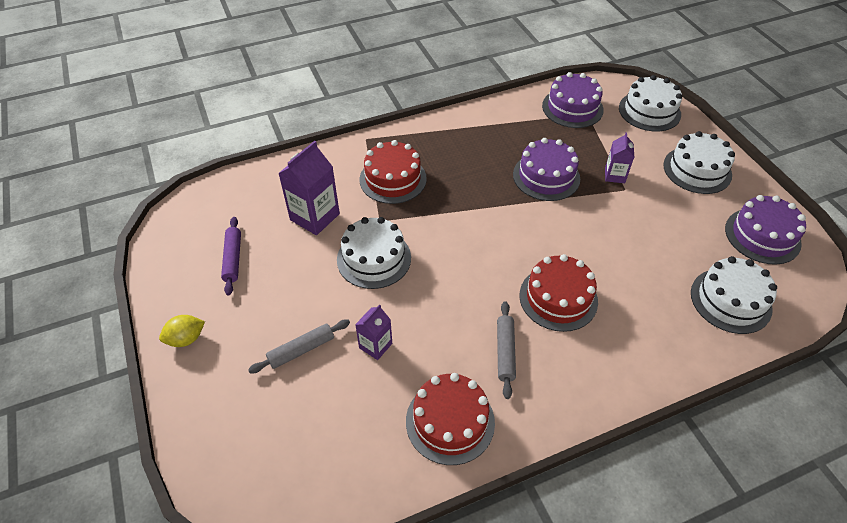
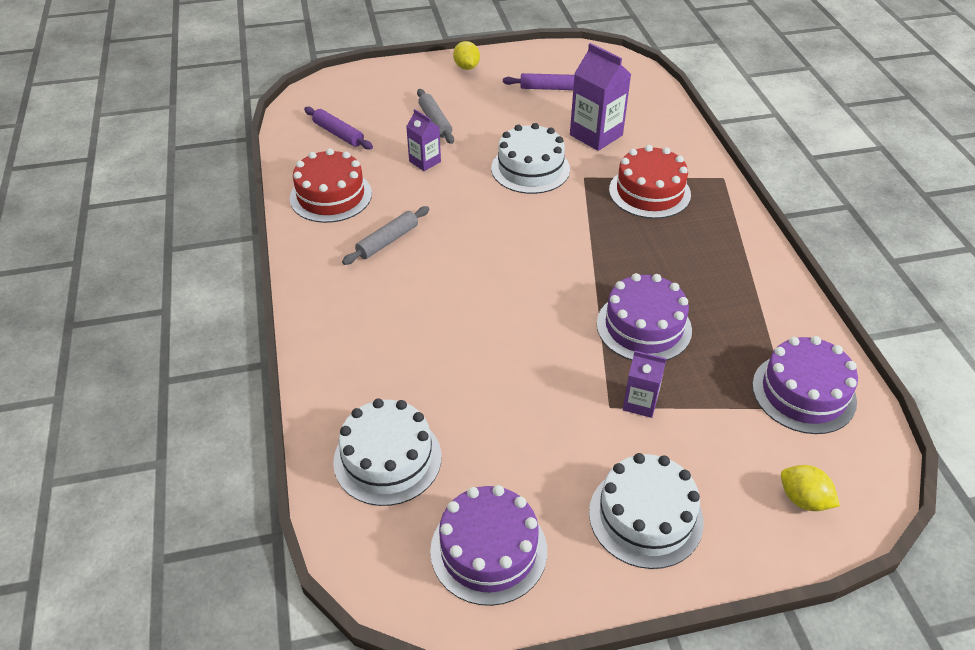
camera: 100 degrees right, 5 degrees down
(334, 445) = (338, 134): none -> purple rolling pin
(505, 352) = (387, 241): grey rolling pin -> grey rolling pin turned 60 degrees counterclockwise
(558, 298) = (441, 294): red cake -> none
(649, 111) = (803, 499): white cake -> yellow lemon

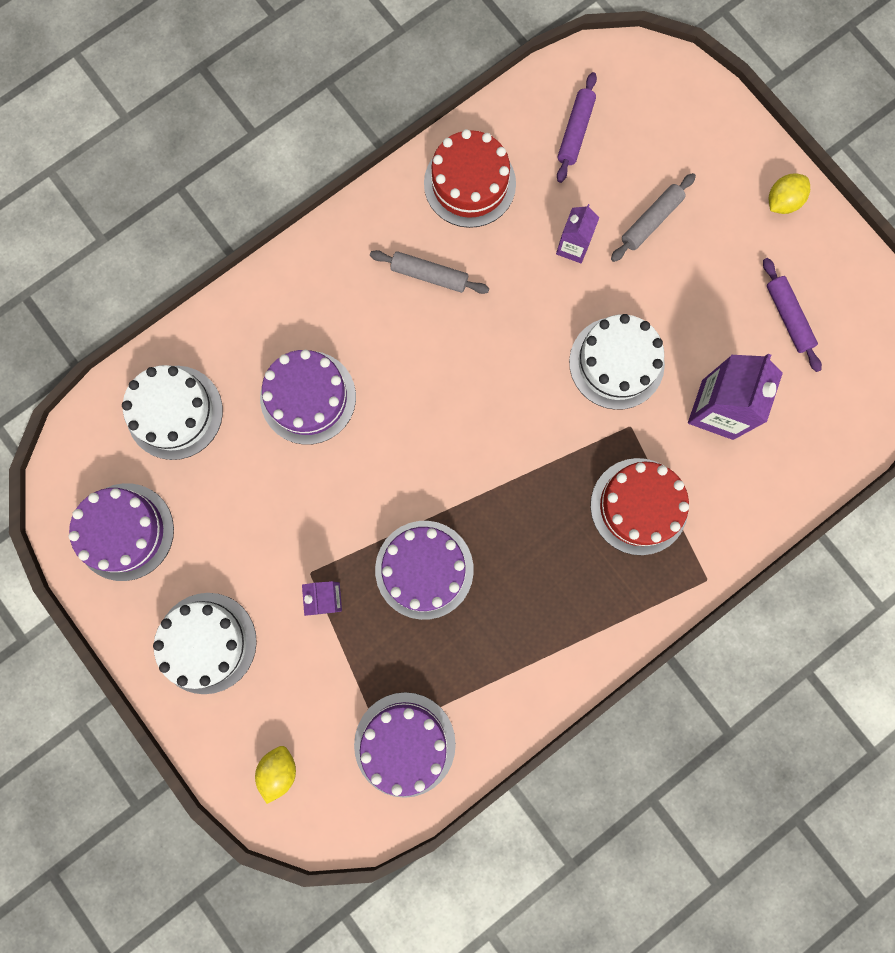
camera: 65 degrees right, 35 degrees up
(440, 351) = (308, 397): none -> purple cake

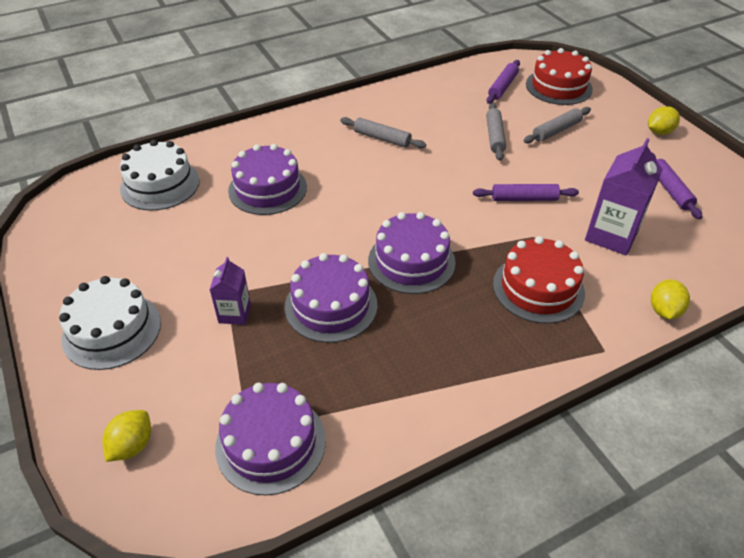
camera: 10 degrees right, 35 degrees down
(125, 531) = (82, 247): purple cake -> purple cake (411, 261)
(469, 184) = (422, 101): red cake -> red cake (558, 86)
(573, 247) = (495, 136): purple carton -> grey rolling pin
(616, 363) = (524, 199): white cake -> purple rolling pin
(769, 515) = (664, 311): none -> yellow lemon

